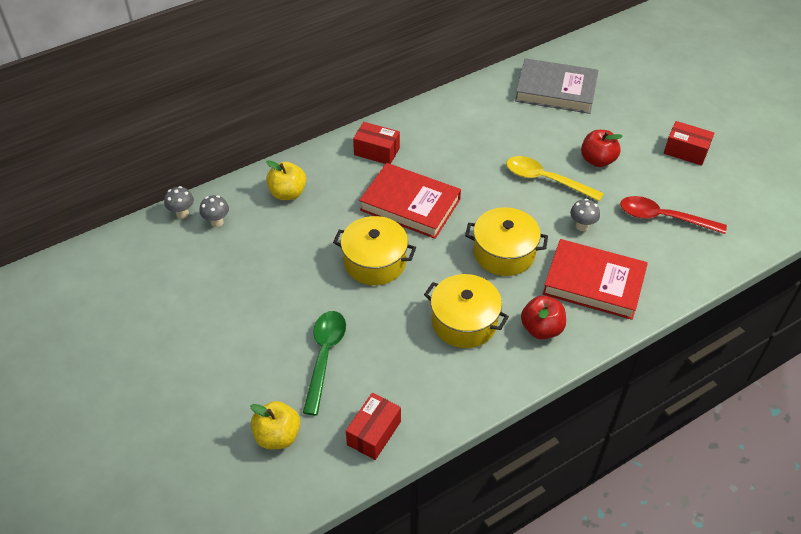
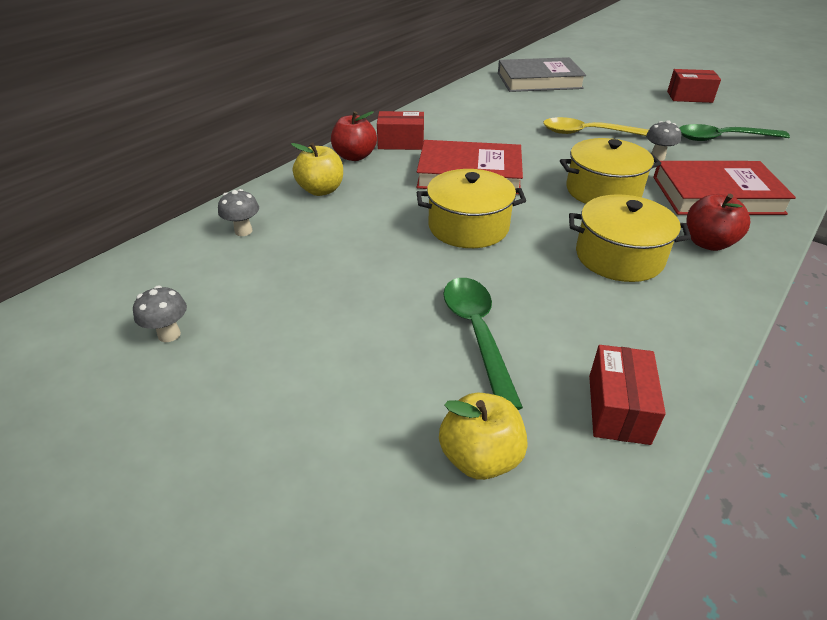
camera: 20 degrees left, 10 degrees down
(182, 213) = (191, 232): grey mushroom -> grey mushroom (169, 334)
(597, 160) = (621, 114): red apple -> red apple (354, 156)
(663, 218) = (722, 138): red spoon -> green spoon

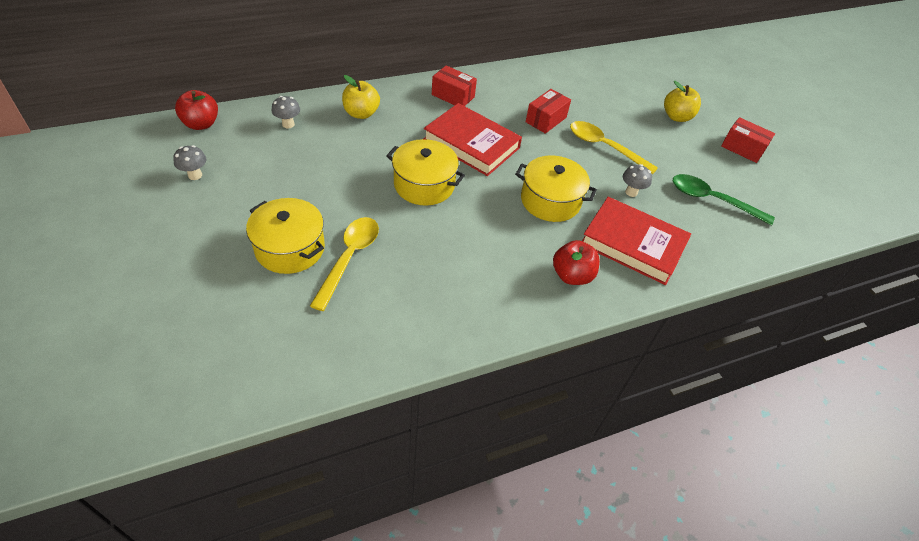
camera: 25 degrees right, 10 degrees up
(354, 156) = (409, 94): red apple -> red apple (201, 124)
(477, 334) = (349, 258): green spoon -> yellow spoon
(480, 457) = (277, 323): yellow apple -> yellow apple (676, 117)
(539, 81) = (629, 78): grey book -> none
(618, 408) = (376, 340): red box -> red box (546, 120)
(619, 257) = (496, 254): yellow pot -> yellow pot (290, 248)

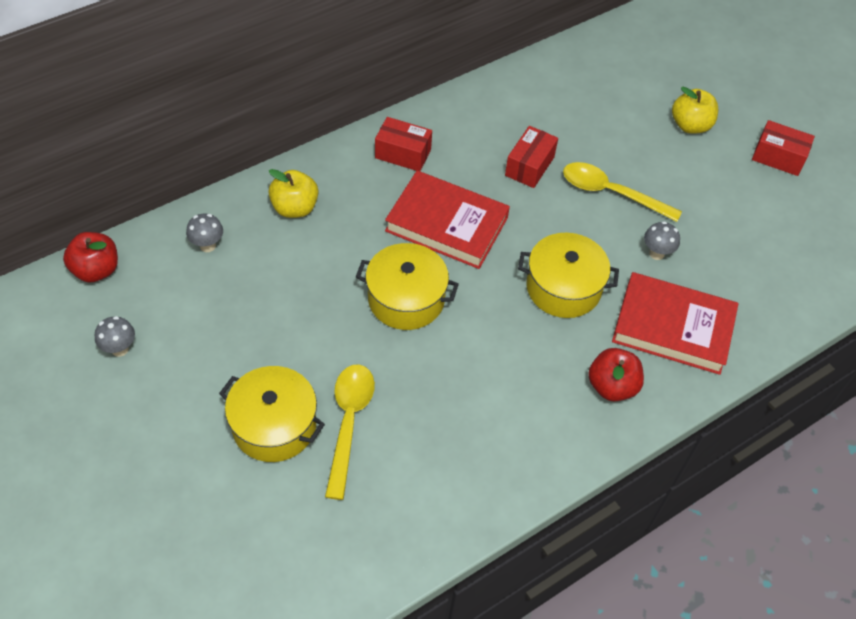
camera: 10 degrees left, 5 degrees up
(712, 200) = (753, 243): green spoon -> none

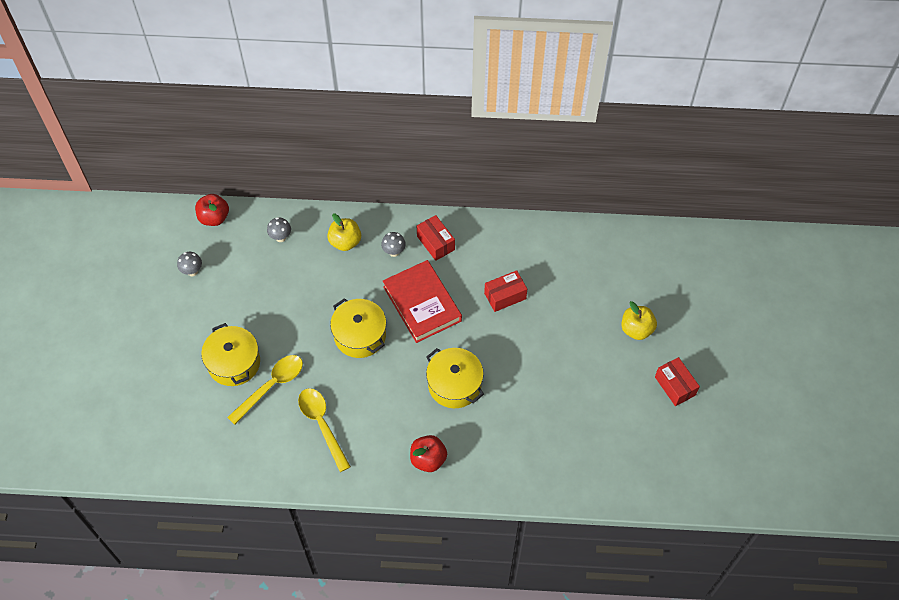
camera: 40 degrees right, 5 degrees up
(611, 193) = (539, 343): yellow spoon -> yellow spoon (322, 424)
(656, 253) = (531, 399): grey mushroom -> grey mushroom (394, 252)
(673, 327) = (496, 449): red book -> none

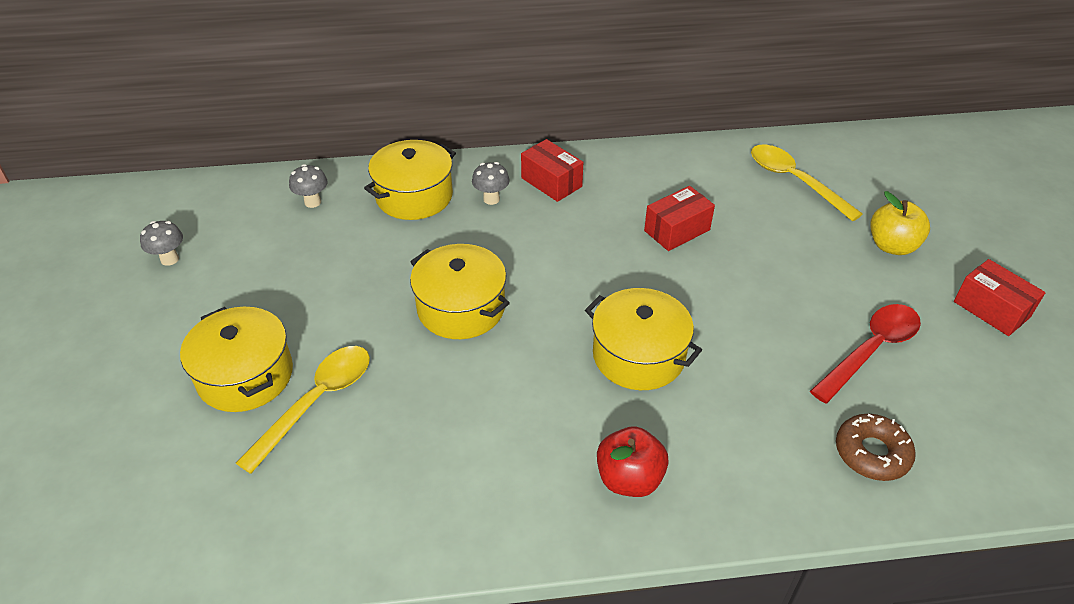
camera: 10 degrees left, 15 degrees down
(214, 218) = (205, 191): red apple -> none
(322, 424) = (418, 450): yellow spoon -> yellow spoon (794, 181)
(345, 242) = (414, 196): yellow apple -> yellow pot
(422, 304) = (551, 255): red book -> none
(562, 466) = (872, 453): none -> brown donut
(589, 402) = (871, 350): none -> red spoon

